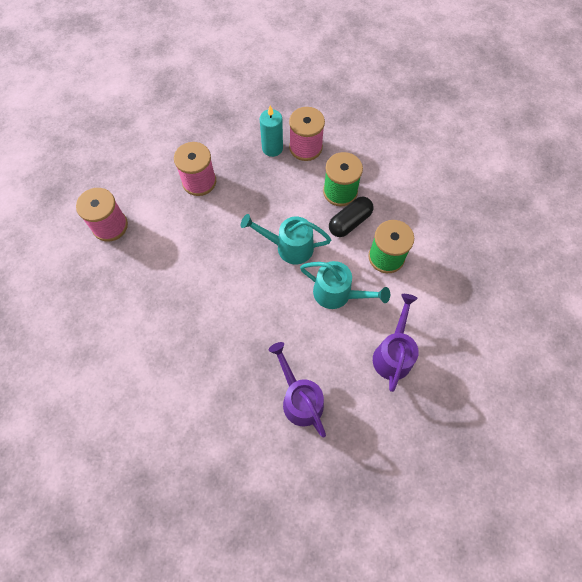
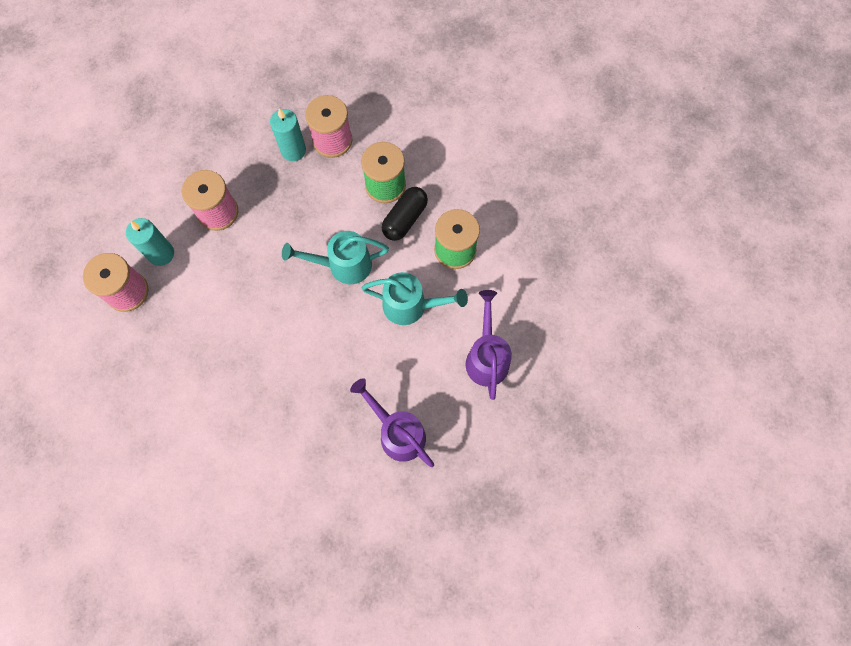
camera: 15 degrees left, 5 degrees up
(145, 203) = (161, 254): none -> turquoise candle

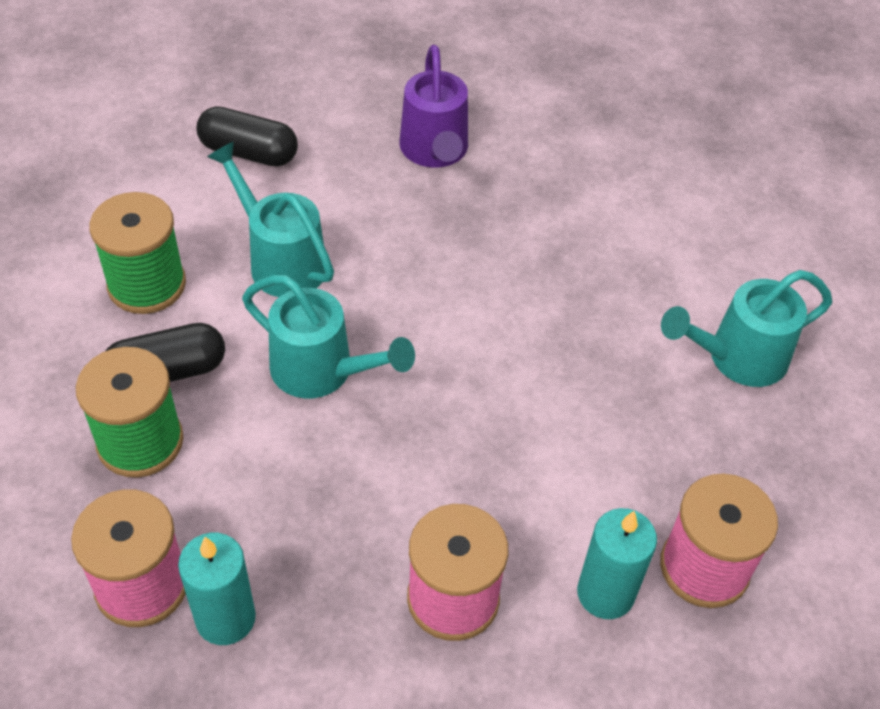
camera: 145 degrees left, 20 degrees down
(163, 410) = (736, 358): none -> turquoise watering can
(486, 356) = (249, 152): purple watering can -> black capsule

